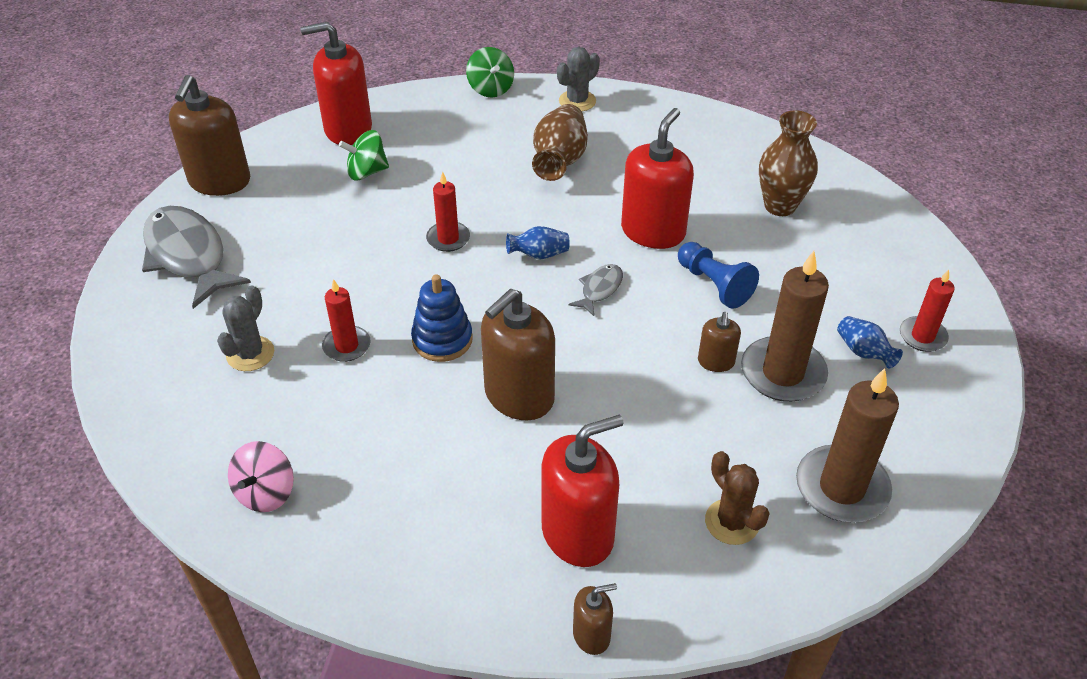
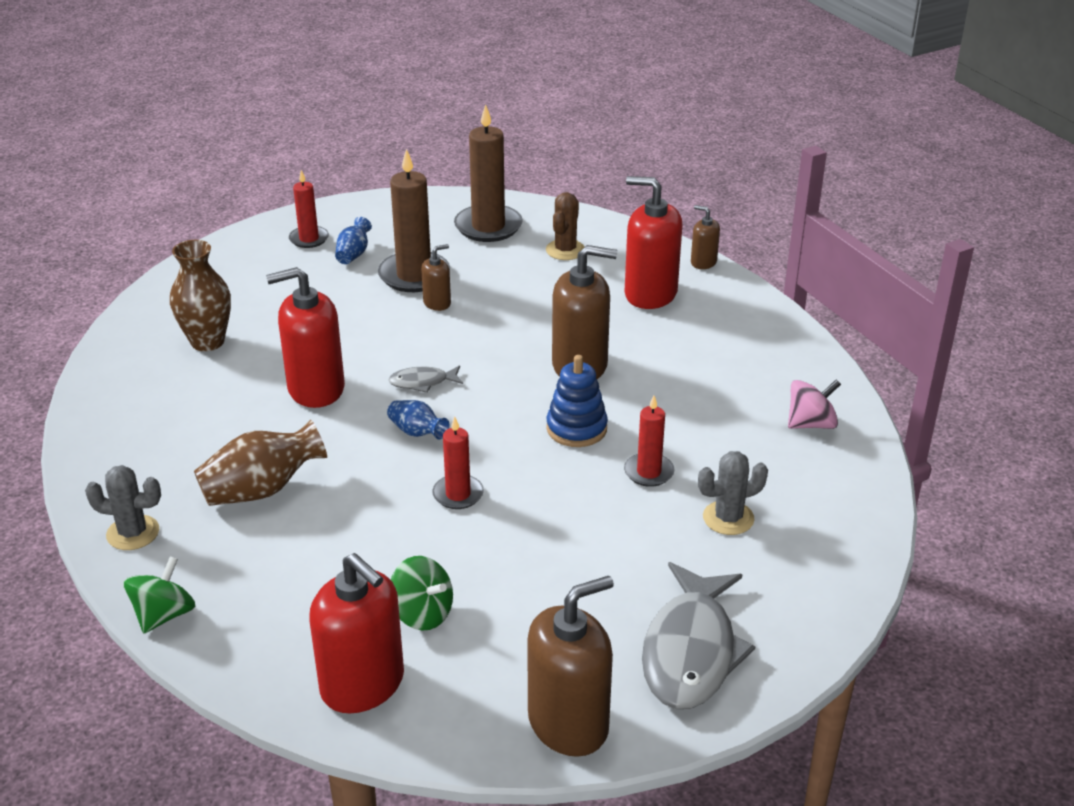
camera: 130 degrees left, 10 degrees down
(714, 285) = (352, 334): blue pawn -> none

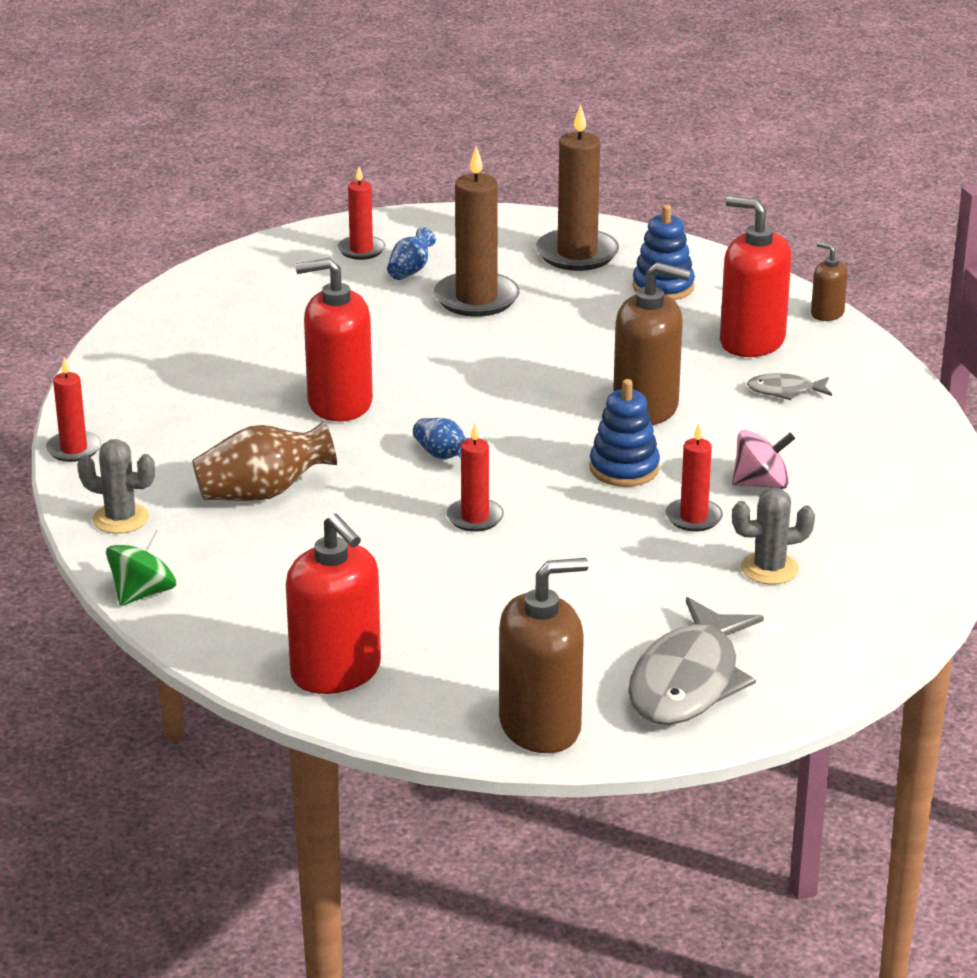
camera: 10 degrees right, 5 degrees down
(80, 462) = (74, 449): none -> red candle
(207, 342) = (227, 346): brown vase -> none
(422, 382) = (461, 408): grey fish -> grey fish (785, 391)
(422, 613) = (411, 619): green spinning top -> none
(437, 303) = (496, 329): brown soap dispenser -> none
(565, 250) = (663, 287): brown cactus -> blue stacking toy
(811, 424) = (897, 489): pink spinning top -> pink spinning top (761, 484)

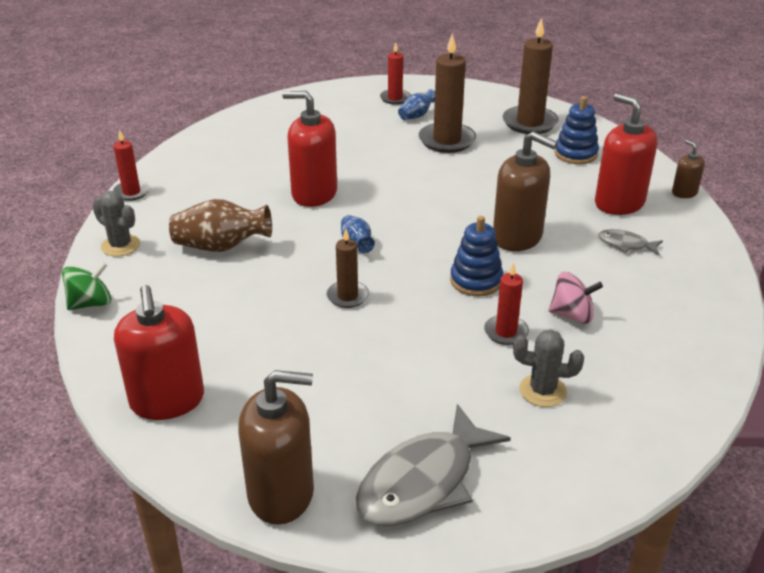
camera: 20 degrees right, 5 degrees up
(475, 518) = (347, 296): red candle -> brown candle

